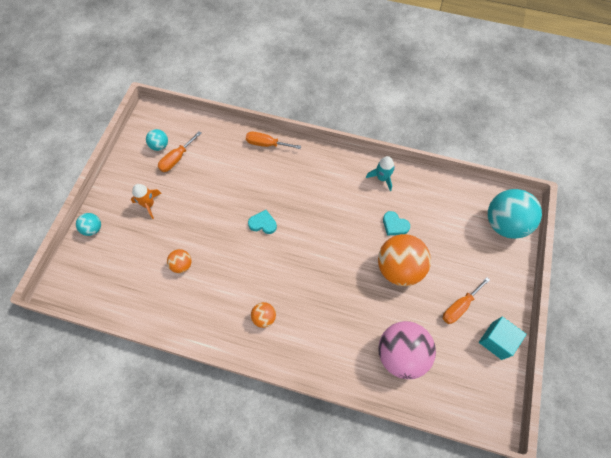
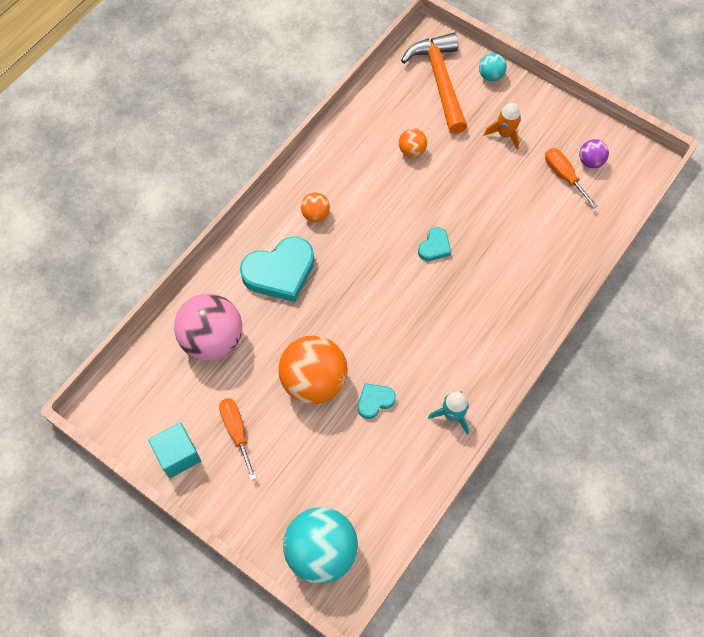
camera: 110 degrees right, 0 degrees up
(105, 265) = (440, 81): none -> orange hammer
(160, 146) = (590, 161): turquoise ball -> purple ball
(266, 144) = (555, 285): orange screwdriver -> none
(324, 325) = (280, 272): none -> turquoise heart

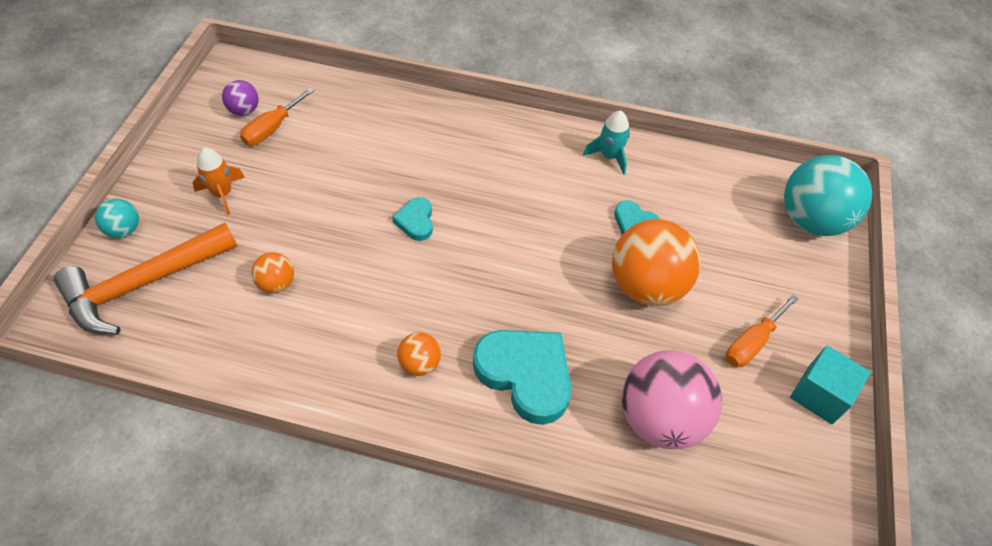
camera: 115 degrees left, 10 degrees down
(434, 247) = (416, 221): turquoise heart -> turquoise heart turned 105 degrees counterclockwise

